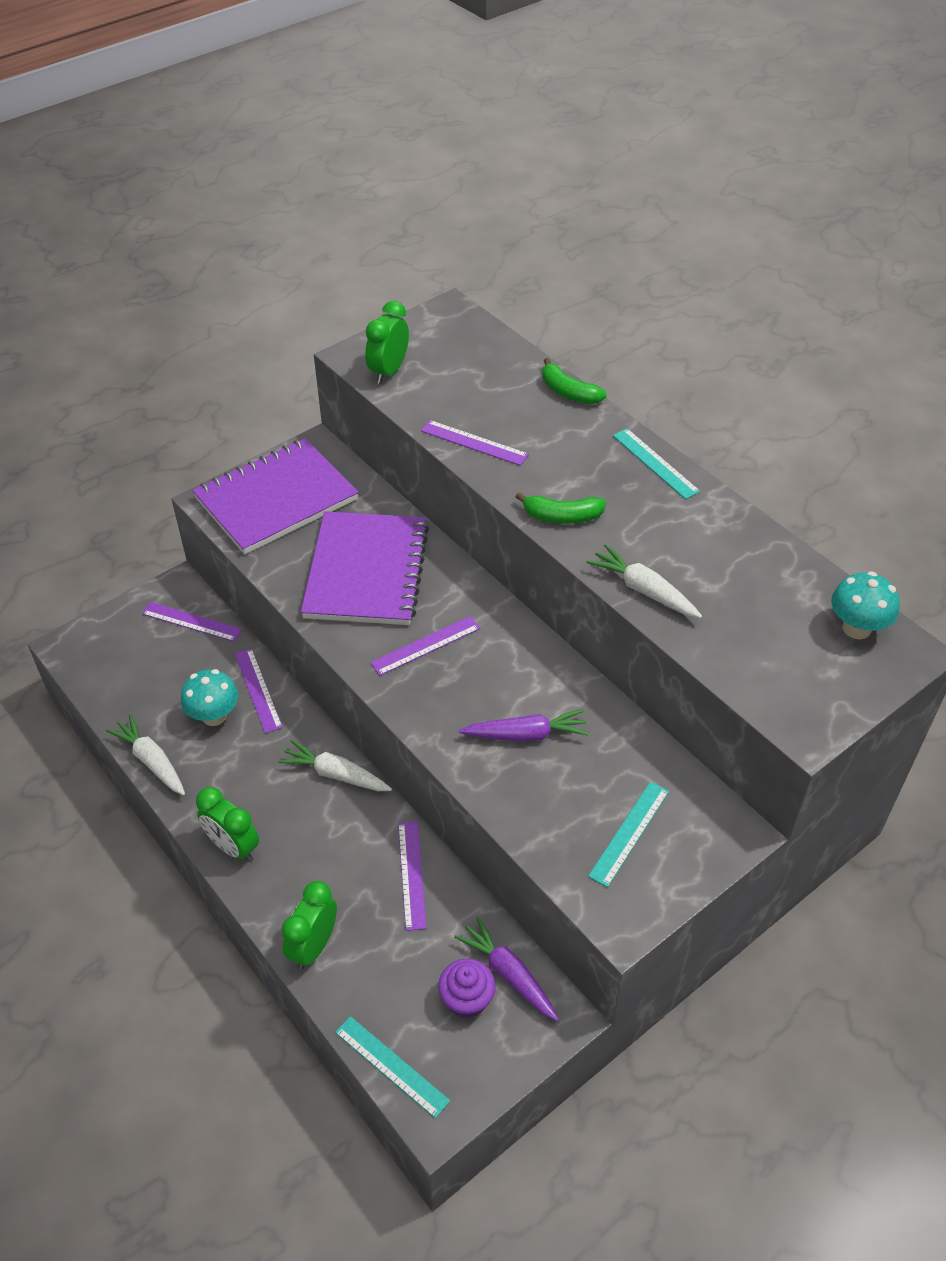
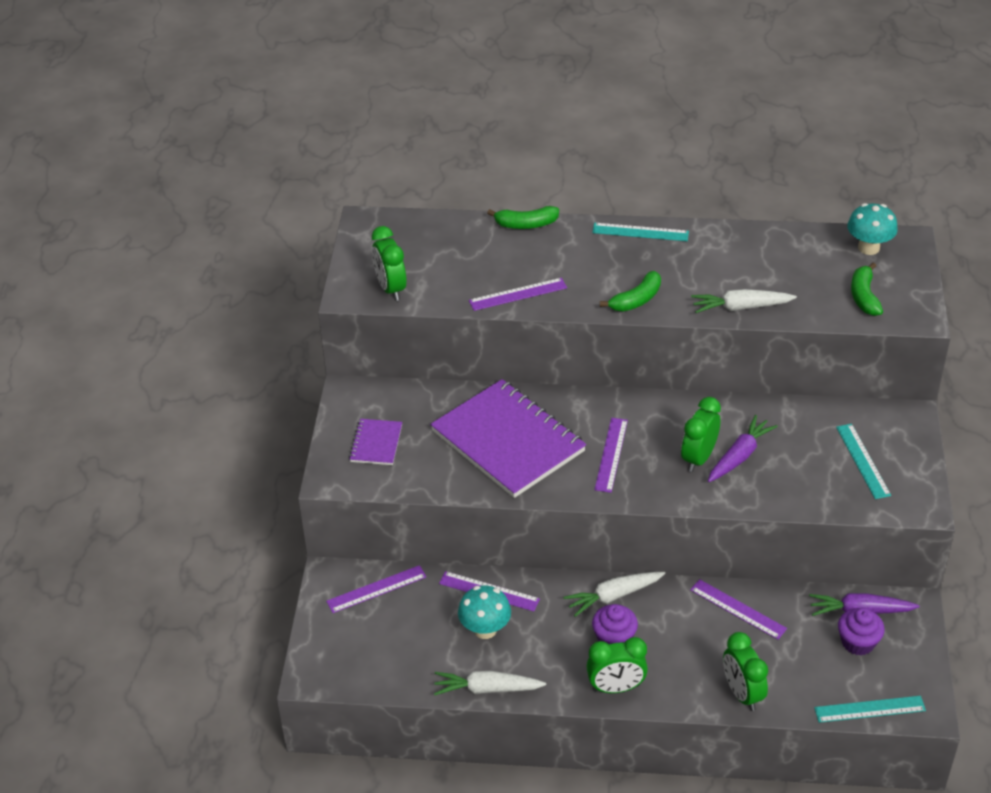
camera: 45 degrees left, 5 degrees down
(276, 499) = (376, 443): purple notebook -> purple notebook, size x0.45
(288, 808) = (614, 638): none -> purple cupcake
(489, 707) = (698, 458): none -> green clock
(779, 669) = (864, 296): none -> green banana

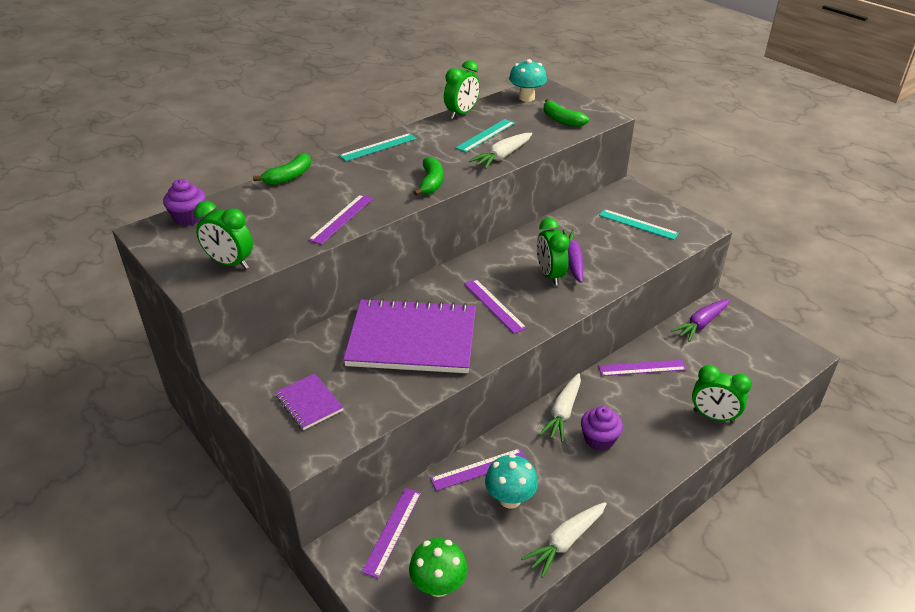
camera: 45 degrees left, 5 degrees down
(365, 648) = (438, 585): none -> green mushroom
(616, 688) = (643, 471): green clock -> green clock (462, 114)
(858, 642) = (724, 341): purple cupcake -> purple cupcake (189, 217)
(869, 709) = (783, 374): turquoise ruler -> turquoise ruler (485, 135)

